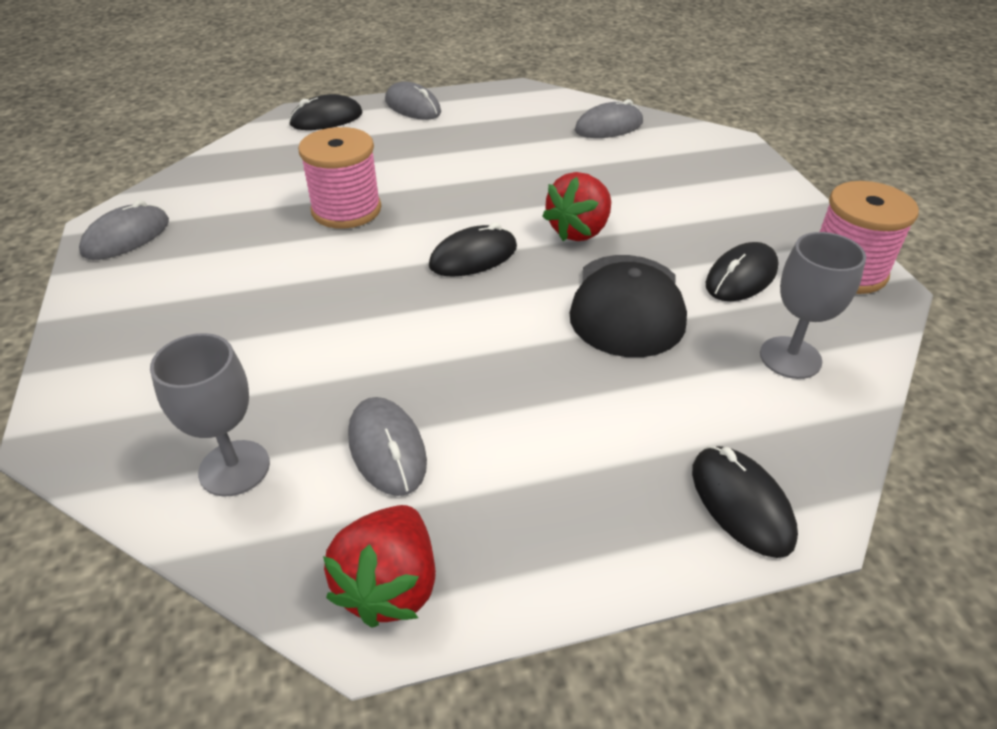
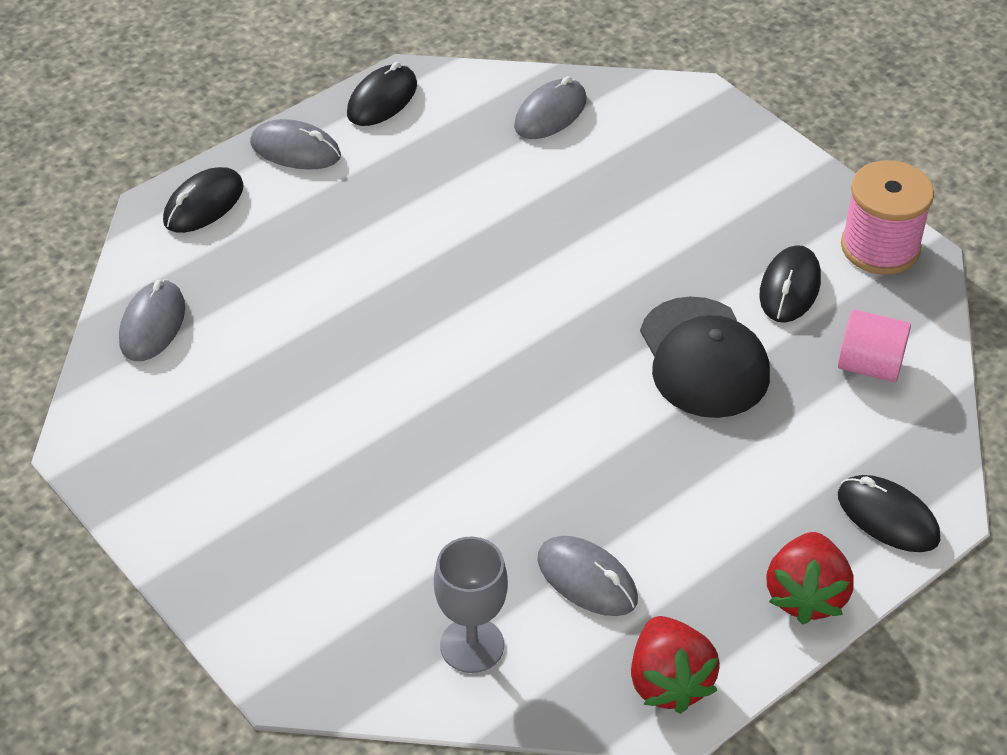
camera: 25 degrees left, 5 degrees up
(126, 237) = (127, 455): grey mouse -> grey mouse (152, 324)
(346, 210) = (342, 335): pink spool -> none
(473, 257) = (522, 351): black mouse -> black mouse (382, 99)
(579, 231) = (607, 282): red strawberry -> red strawberry (805, 595)
(790, 357) = (869, 365): grey goblet -> pink cylinder

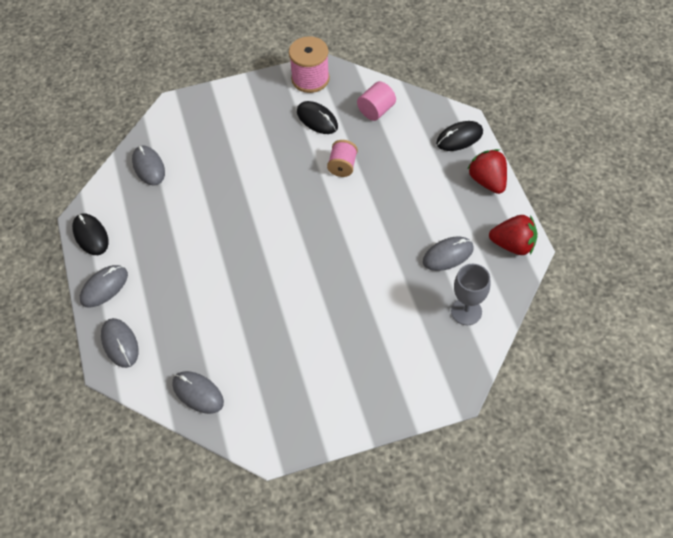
camera: 65 degrees left, 10 degrees up
(204, 204) = (120, 343): black mouse -> grey mouse
(703, 358) = (342, 166): black cap -> pink spool
(805, 595) = (487, 181): red strawberry -> red strawberry turned 150 degrees counterclockwise

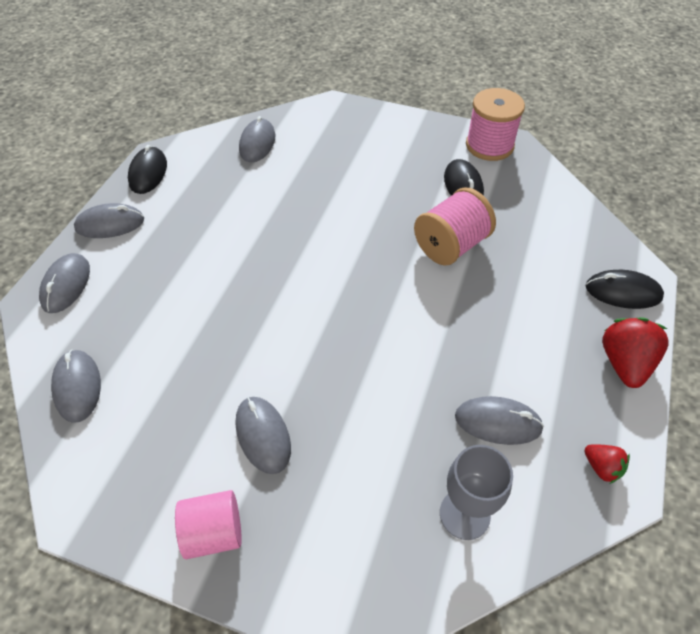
camera: 35 degrees right, 5 degrees down
(332, 344) = (263, 435): none -> grey mouse
(342, 166) = (451, 246): pink spool -> pink spool, size x1.58
(376, 110) = (539, 210): pink cylinder -> pink cylinder (214, 532)
(513, 245) = (602, 467): red strawberry -> red strawberry, size x0.55

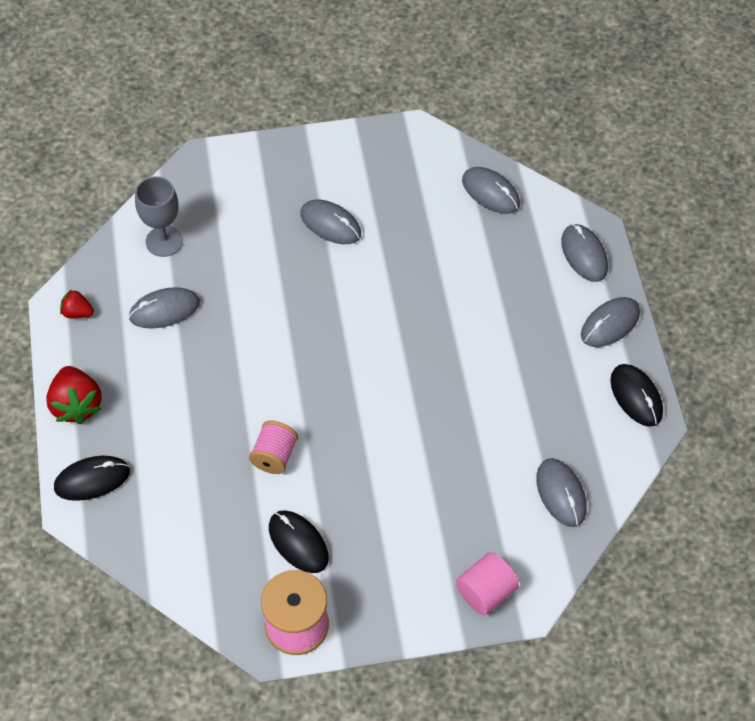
camera: 150 degrees right, 5 degrees up
(214, 532) = (320, 161): pink cylinder -> pink cylinder (485, 592)
(451, 246) = (274, 456): pink spool -> pink spool, size x0.63

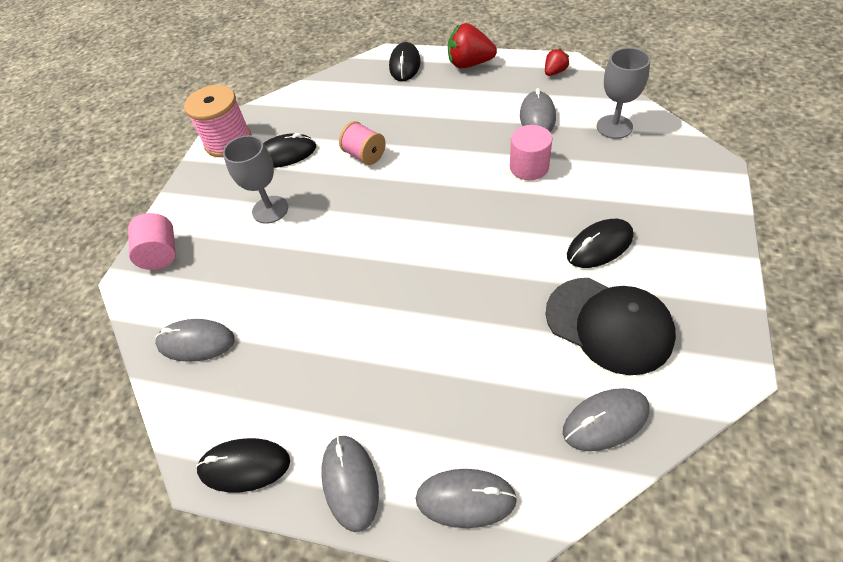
camera: 120 degrees right, 5 degrees down
(246, 298) = (529, 167): none -> pink cylinder
(330, 224) = (599, 246): grey mouse -> black mouse
(386, 514) = (270, 209): none -> grey goblet
(409, 204) = (609, 325): none -> black cap

